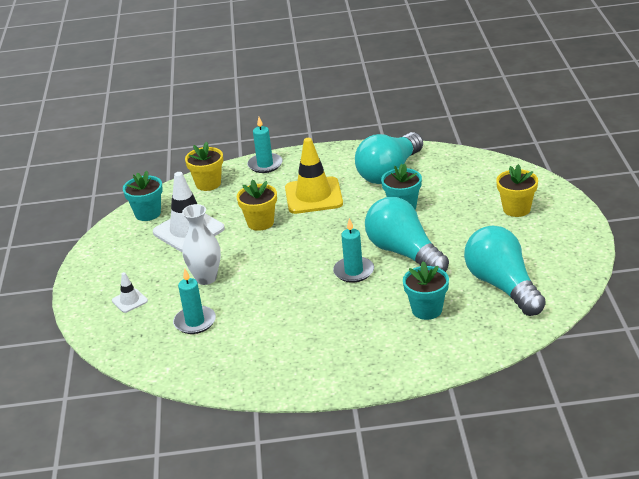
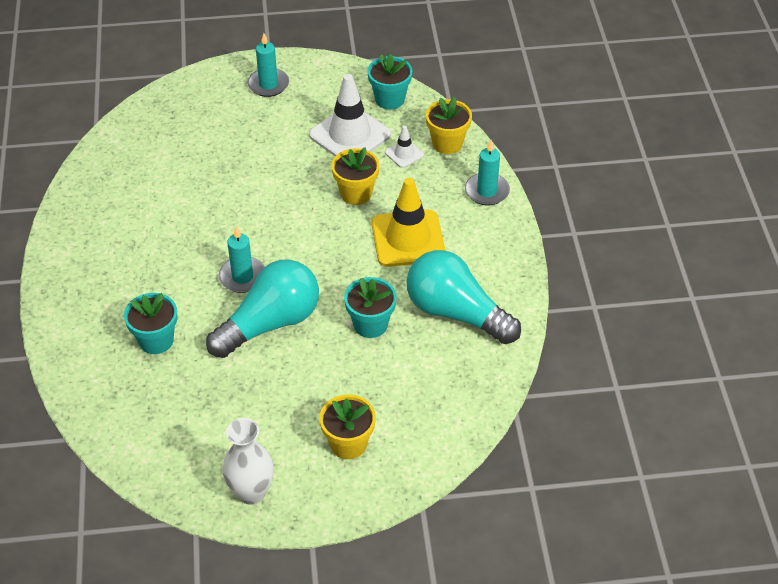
camera: 85 degrees right, 15 degrees up
(129, 301) = (229, 103): white traffic cone -> white traffic cone (404, 154)
(195, 322) = (182, 153): turquoise candle -> turquoise candle (268, 84)
(206, 278) = (256, 156): white vase -> white vase (251, 492)
(503, 286) = (184, 414): turquoise light bulb -> none

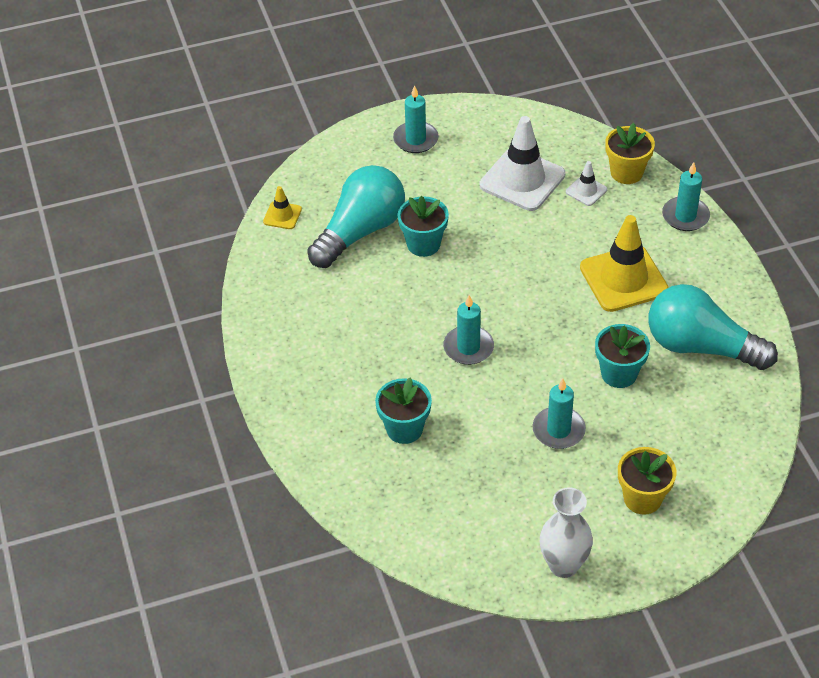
camera: 10 degrees left, 0 degrees up
(124, 132) = (282, 215): none -> yellow traffic cone
(270, 323) = (516, 390): turquoise light bulb -> turquoise light bulb (360, 231)
(295, 366) = (558, 430): none -> turquoise candle
(356, 193) = (552, 240): yellow flower pot -> none
(389, 99) = (549, 135): turquoise flower pot -> turquoise flower pot (423, 244)

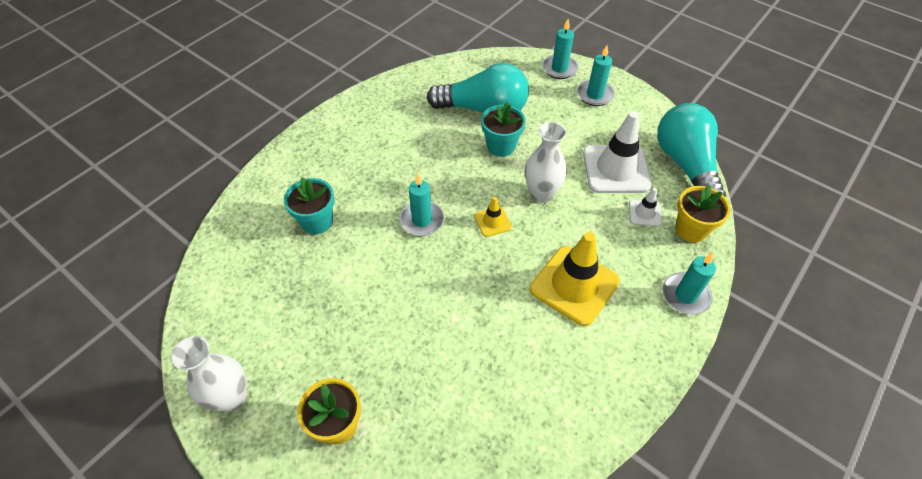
camera: 55 degrees right, 5 degrees up
(282, 215) = (464, 68): yellow traffic cone -> yellow traffic cone (492, 221)
(508, 247) = (541, 194): none -> white vase
(558, 430) = (376, 321): turquoise candle -> turquoise candle (559, 68)
(619, 374) = (467, 334): turquoise flower pot -> none
(700, 347) = (546, 384): turquoise light bulb -> turquoise light bulb (685, 164)

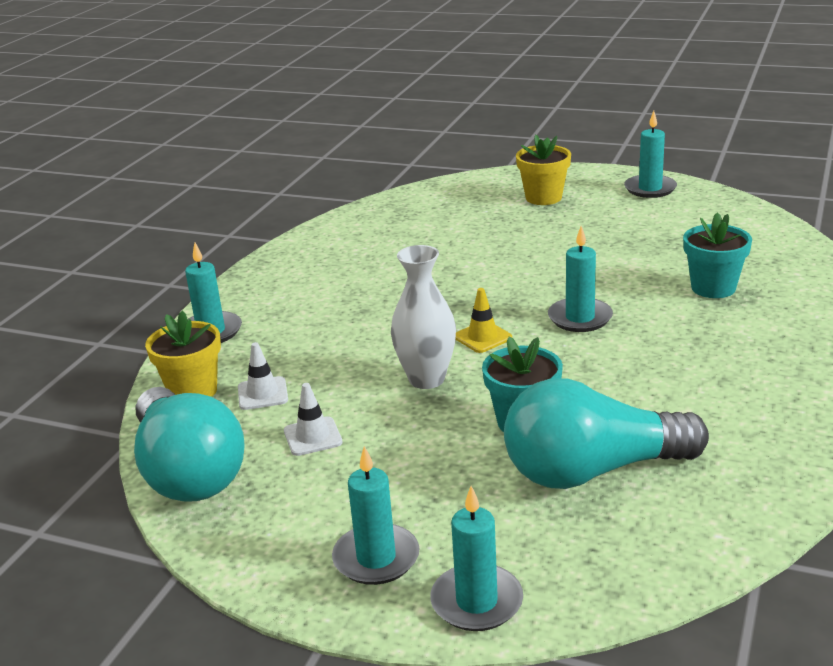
camera: 165 degrees right, 25 degrees down
(231, 398) = (650, 189): white vase -> turquoise candle
(574, 285) = (352, 310): yellow traffic cone -> none
(616, 169) = (313, 437): white traffic cone -> white traffic cone, size x0.47

